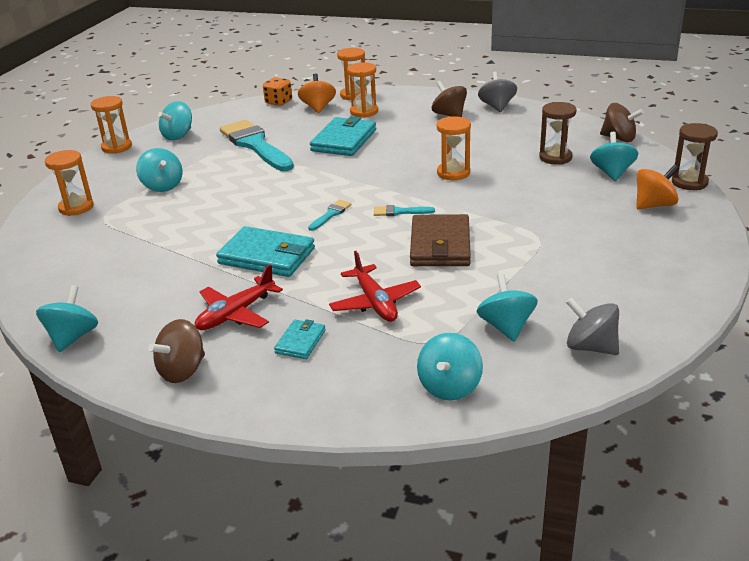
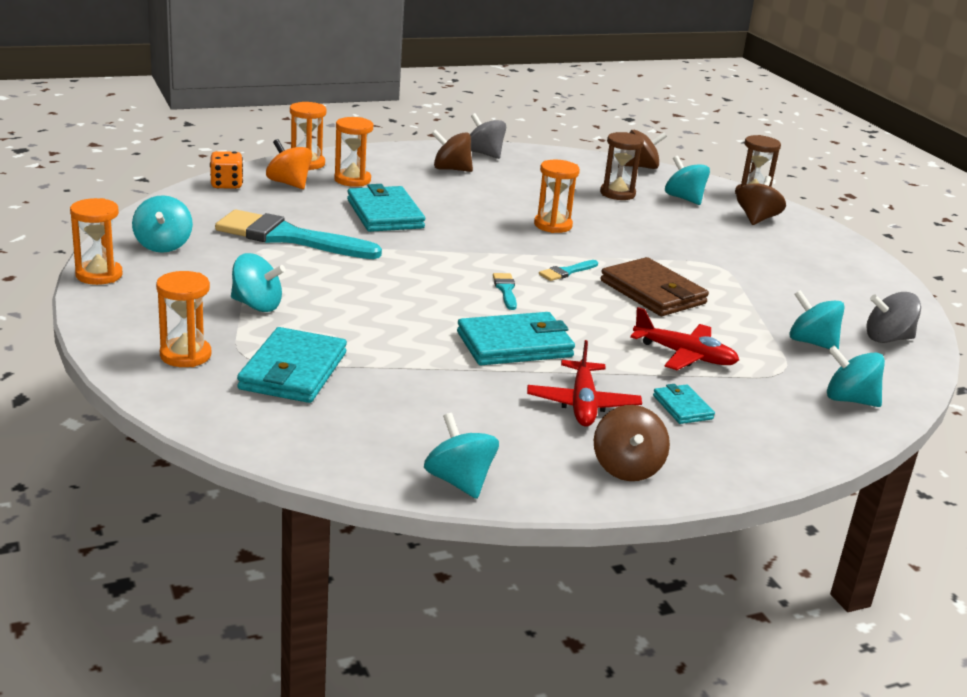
camera: 45 degrees left, 5 degrees down
(110, 234) = (293, 371): none -> turquoise wallet
(449, 386) = (849, 400): turquoise spinning top -> turquoise spinning top turned 135 degrees clockwise
(654, 205) = (756, 219): orange spinning top -> brown spinning top

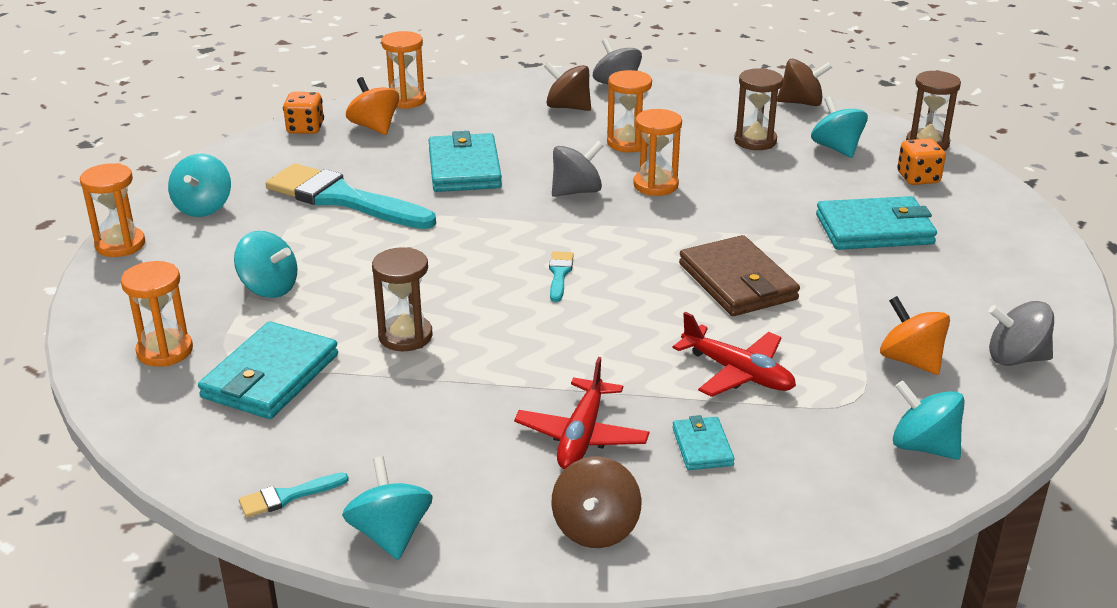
camera: 15 degrees right, 5 degrees up
(352, 180) = (447, 122): orange hourglass -> orange hourglass (628, 143)
(397, 338) = (405, 336): none -> brown hourglass
(489, 230) = (576, 191): none -> grey spinning top
(515, 344) = (537, 350): turquoise wallet -> turquoise wallet (874, 229)
(566, 272) = (643, 251): turquoise brush -> turquoise brush (287, 496)
(756, 219) = (918, 178): brown spinning top -> orange dice
(811, 342) = (910, 360): turquoise spinning top -> orange spinning top

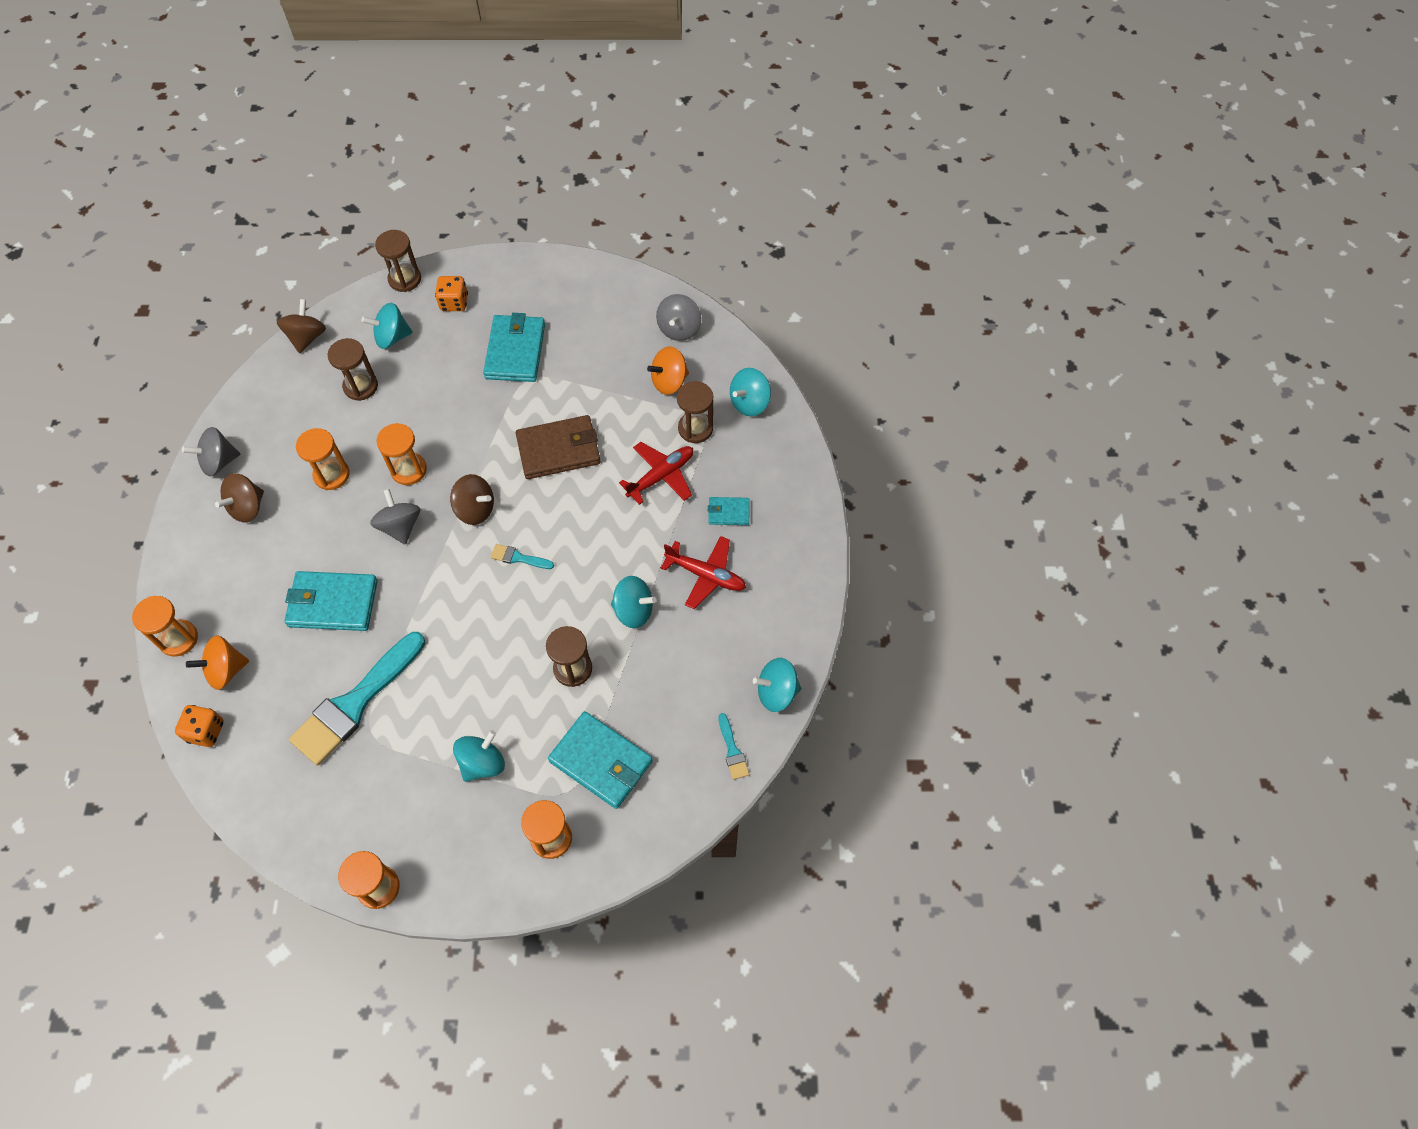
camera: 80 degrees left, 30 degrees up
(203, 207) = (333, 819): turquoise spinning top -> turquoise spinning top (633, 610)
(595, 529) = (789, 582): brown spinning top -> brown spinning top (475, 509)
(840, 395) = (695, 428): none -> brown hourglass

